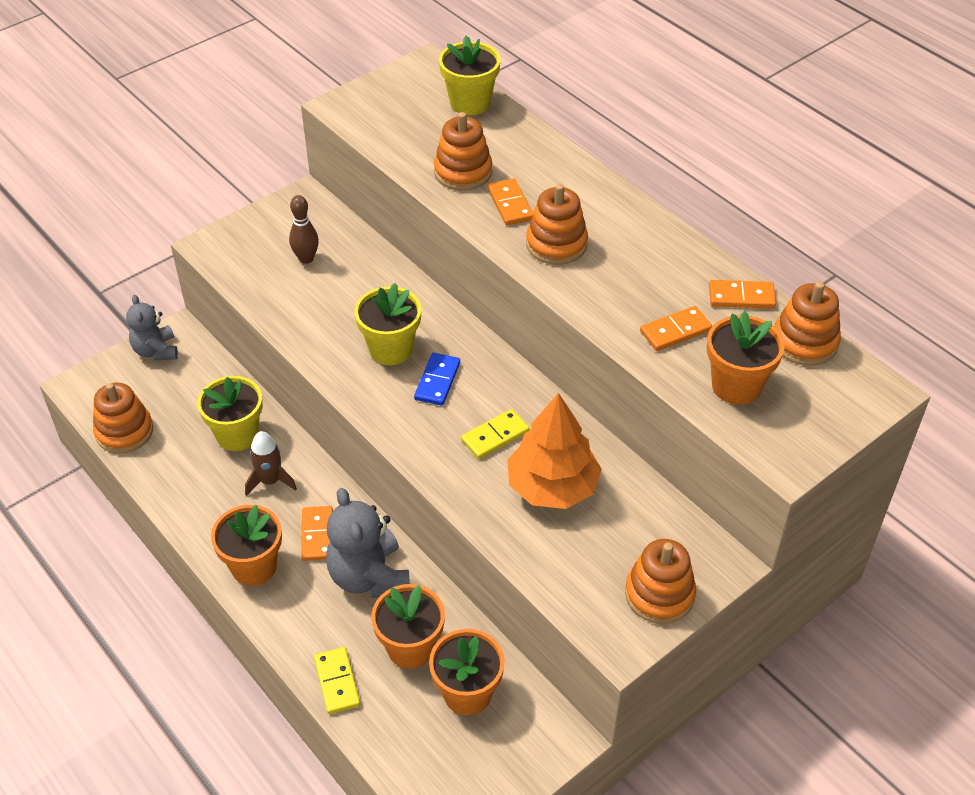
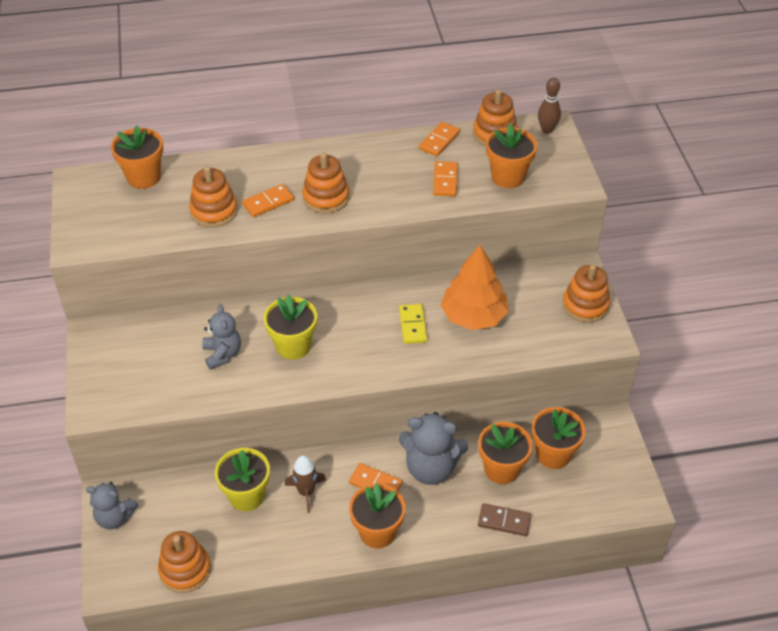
camera: 60 degrees left, 0 degrees up
(306, 258) = (160, 357): brown bowling pin -> brown bowling pin (547, 130)
(337, 682) = (504, 521): yellow domino -> brown domino
(341, 301) = (222, 354): none -> grey teddy bear
(437, 381) = (342, 334): blue domino -> none
(470, 103) = (144, 177): yellow flower pot -> orange flower pot
(510, 204) = (268, 202): orange domino -> orange domino turned 45 degrees counterclockwise

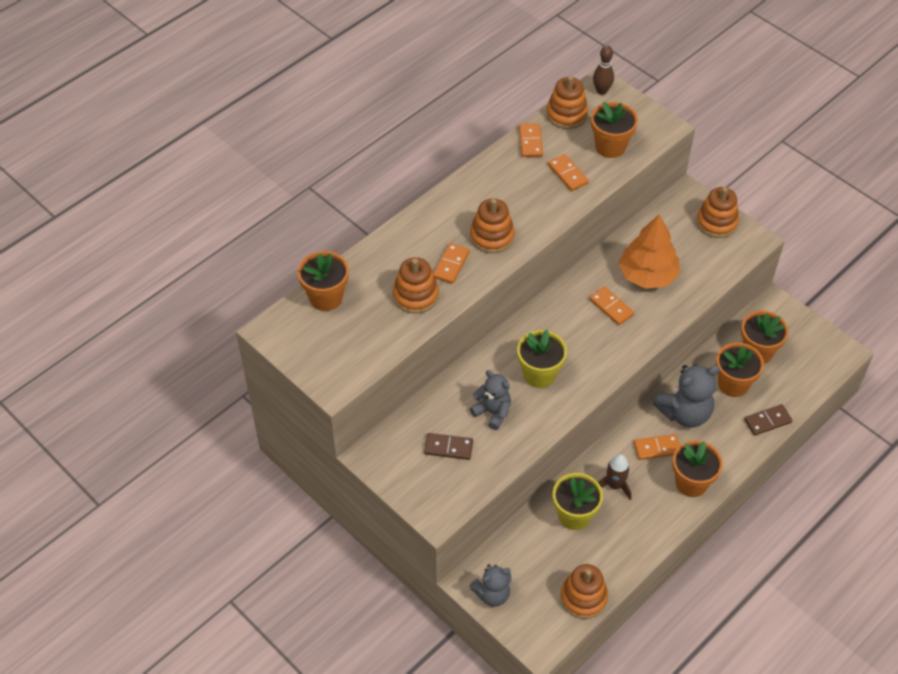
camera: 35 degrees left, 5 degrees up
(158, 361) = (448, 448): none -> brown domino
(413, 325) = (611, 307): yellow domino -> orange domino

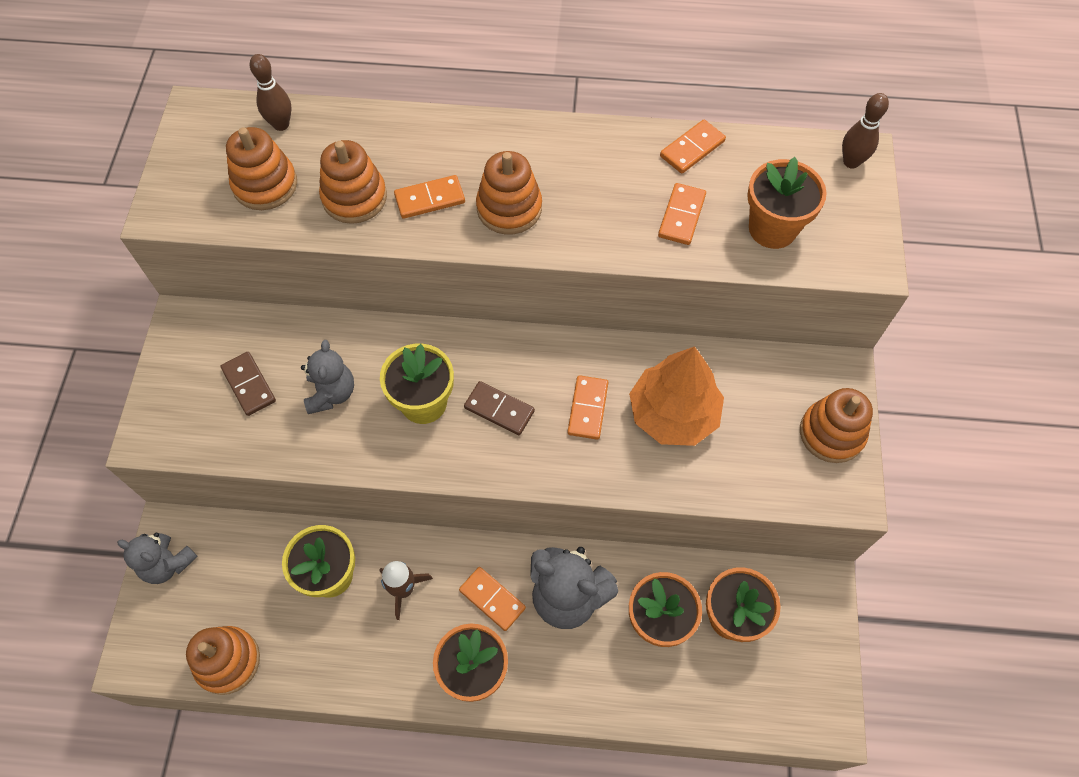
camera: 50 degrees right, 10 degrees up
(326, 297) = (281, 124): orange flower pot -> brown bowling pin
(566, 114) = (773, 153): orange stacking toy -> orange stacking toy (265, 185)
(767, 421) = (639, 700): brown domino -> brown domino (499, 409)

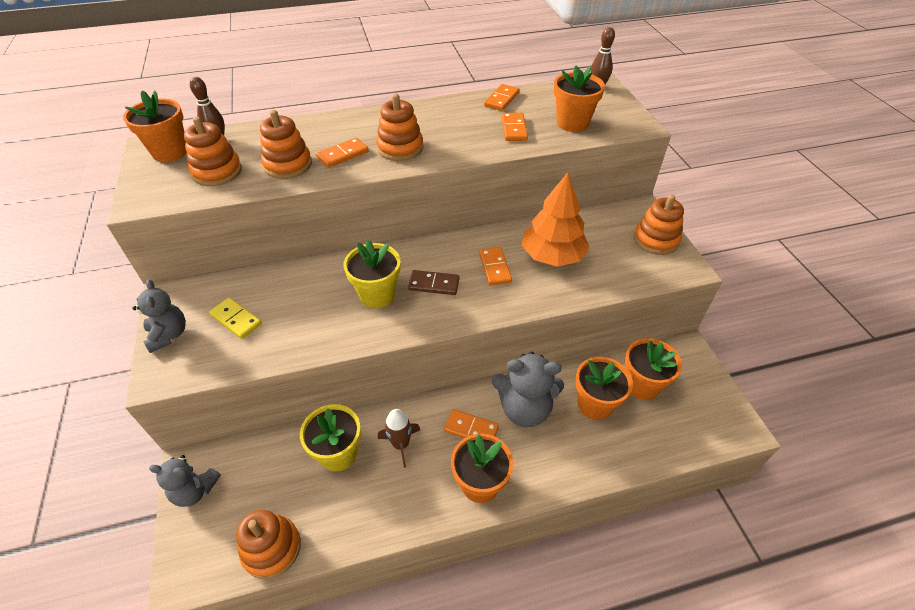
camera: 20 degrees left, 15 degrees down
(218, 130) = (170, 152): none -> orange flower pot
(249, 385) = (236, 320): brown domino -> yellow domino
(331, 393) = (304, 307): grey teddy bear -> grey teddy bear (168, 335)

